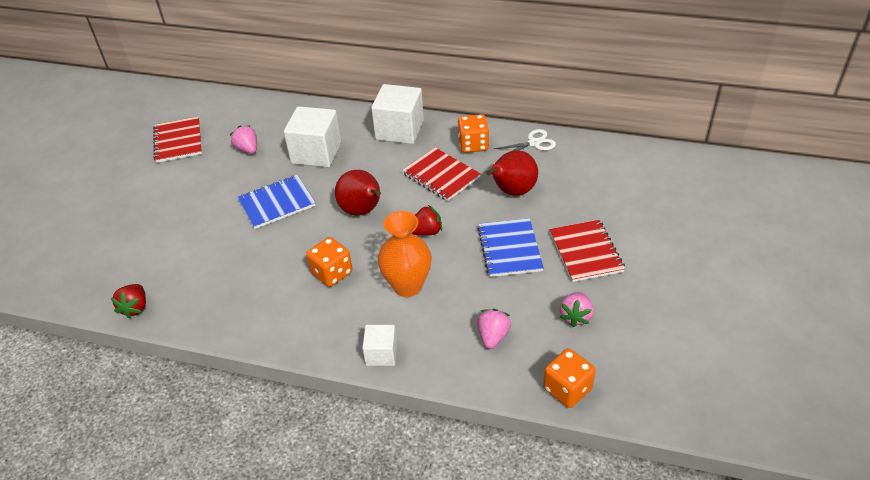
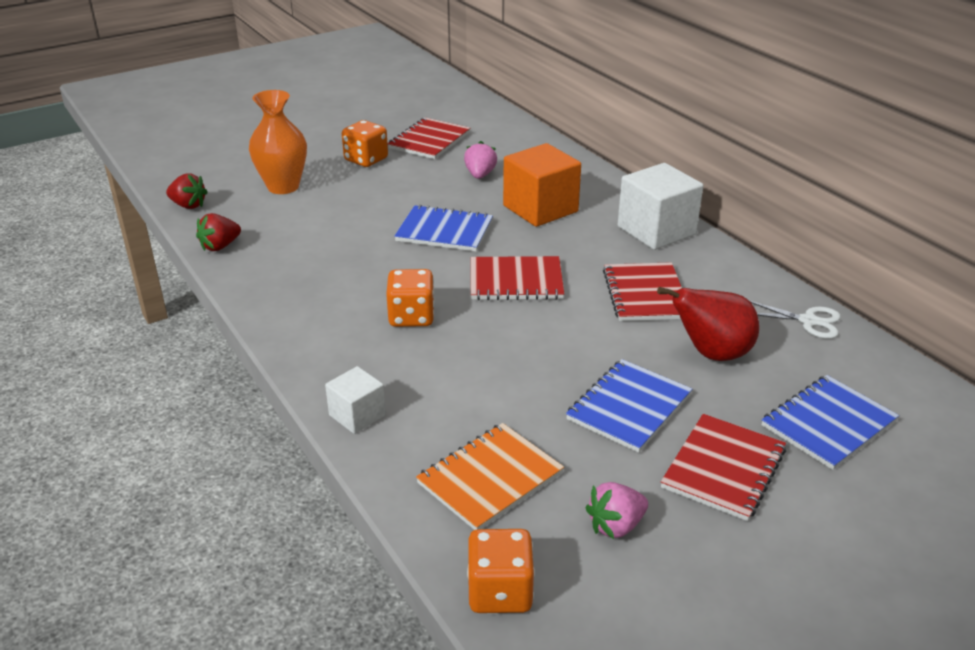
camera: 40 degrees right, 10 degrees down
(316, 153) = (540, 209): white cube -> orange cube
(362, 211) = (516, 281): red pear -> red notebook
(407, 286) = (467, 372): orange vase -> orange vase (283, 187)
(426, 232) = (556, 336): red strawberry -> red strawberry (188, 205)
(473, 145) = (725, 285): orange dice -> orange dice (366, 159)
(493, 336) = (490, 478): pink strawberry -> orange notebook
(601, 196) = (828, 424): none -> blue notebook

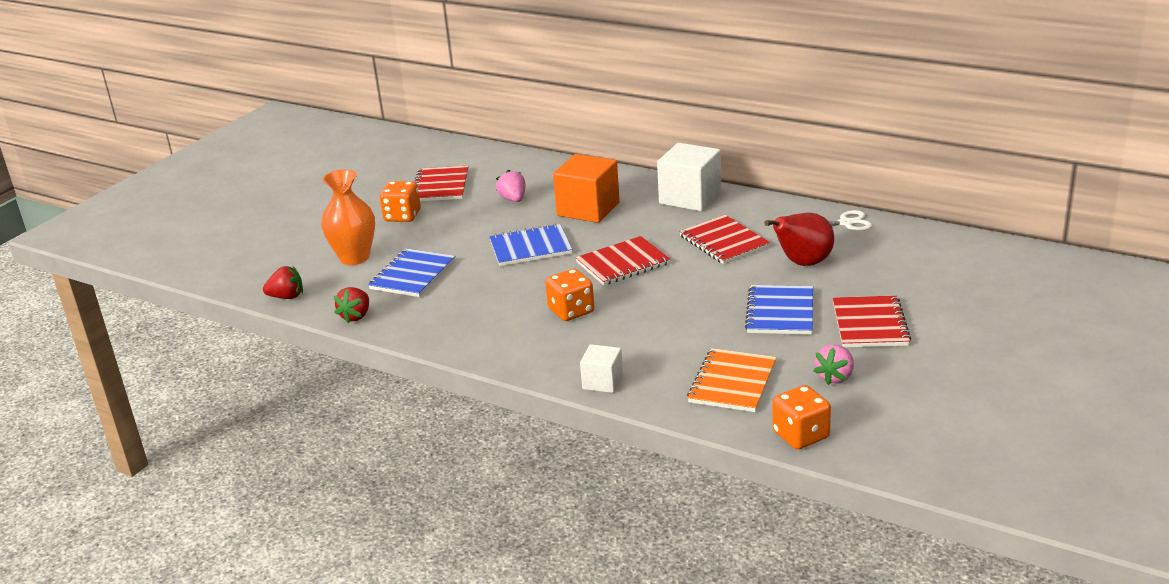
camera: 25 degrees left, 5 degrees down
(828, 424) = (909, 278): blue notebook -> blue notebook (413, 275)

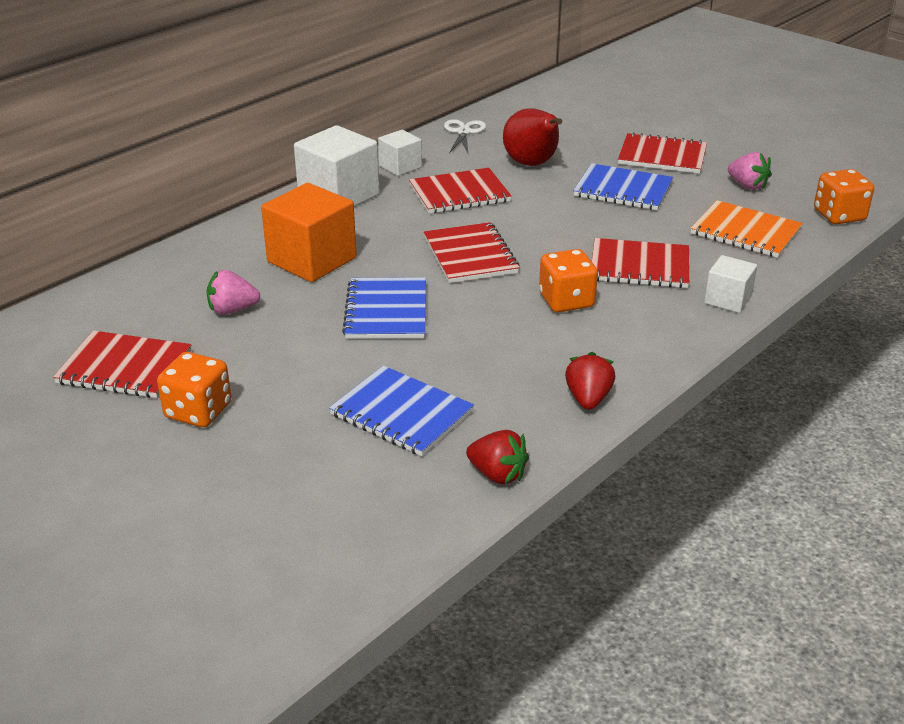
camera: 80 degrees left, 5 degrees up
(287, 297) = (395, 549): red strawberry -> red strawberry (588, 399)
(354, 257) = (306, 468): orange vase -> none
(640, 336) = (639, 266): none -> red notebook
(756, 210) = (400, 167): none -> white cube

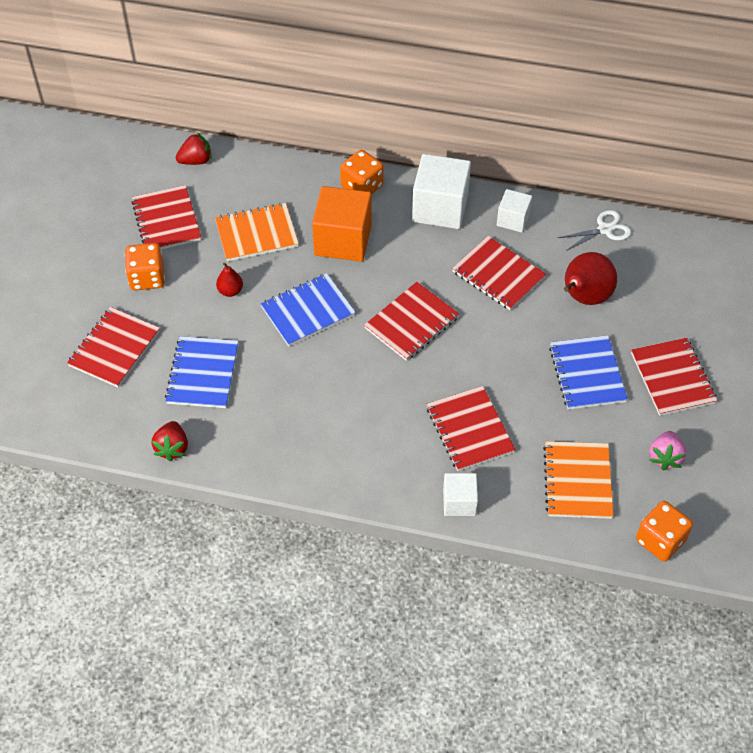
camera: 60 degrees right, 20 degrees up
(232, 310) = (256, 234): pink strawberry -> orange notebook
(284, 475) = (114, 348): none -> red notebook
(295, 354) = (230, 291): none -> red pear
(566, 301) = (389, 404): orange dice -> orange dice (362, 186)
(588, 399) = (277, 463): red strawberry -> red strawberry (196, 161)

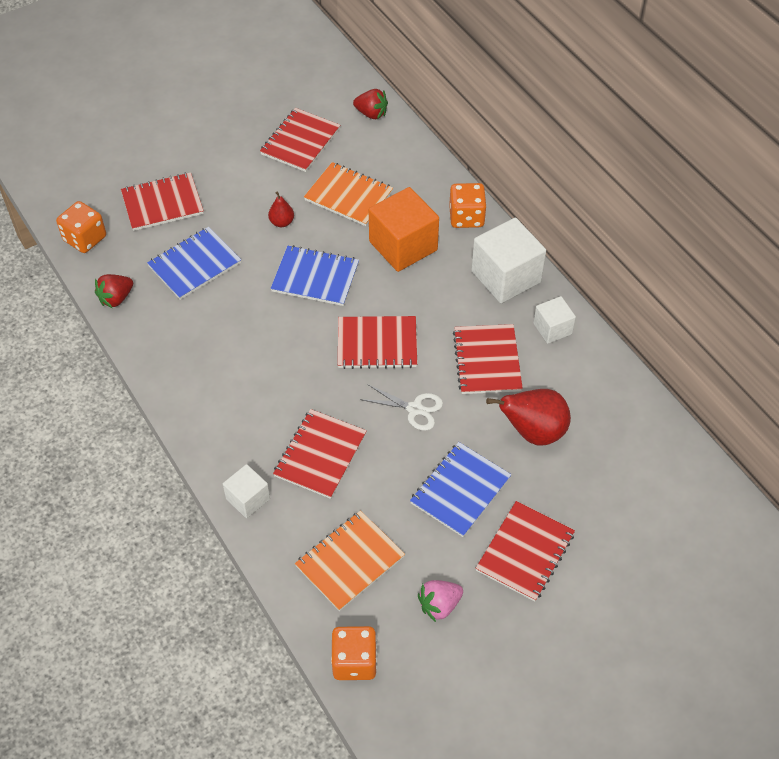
camera: 45 degrees right, 0 degrees up
(147, 278) = (240, 172): orange dice -> orange dice (85, 239)
(605, 229) = (620, 394): white scissors -> white scissors (415, 409)

